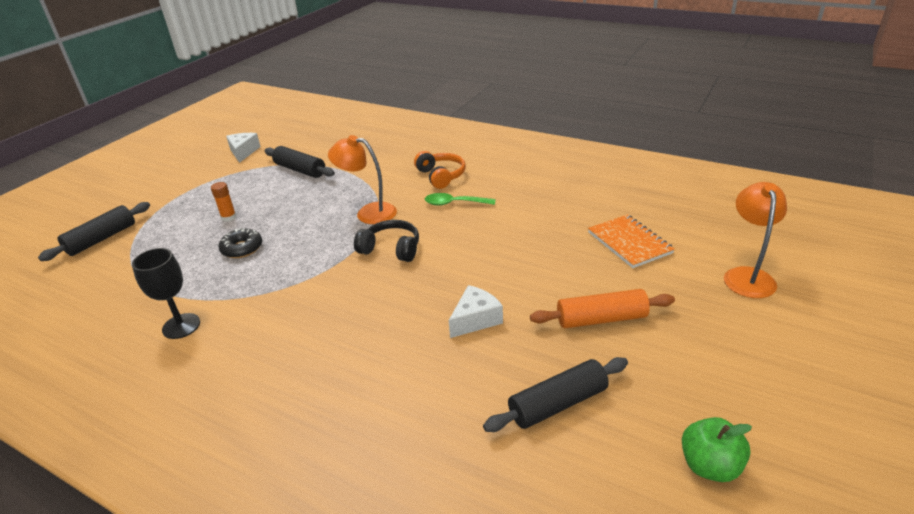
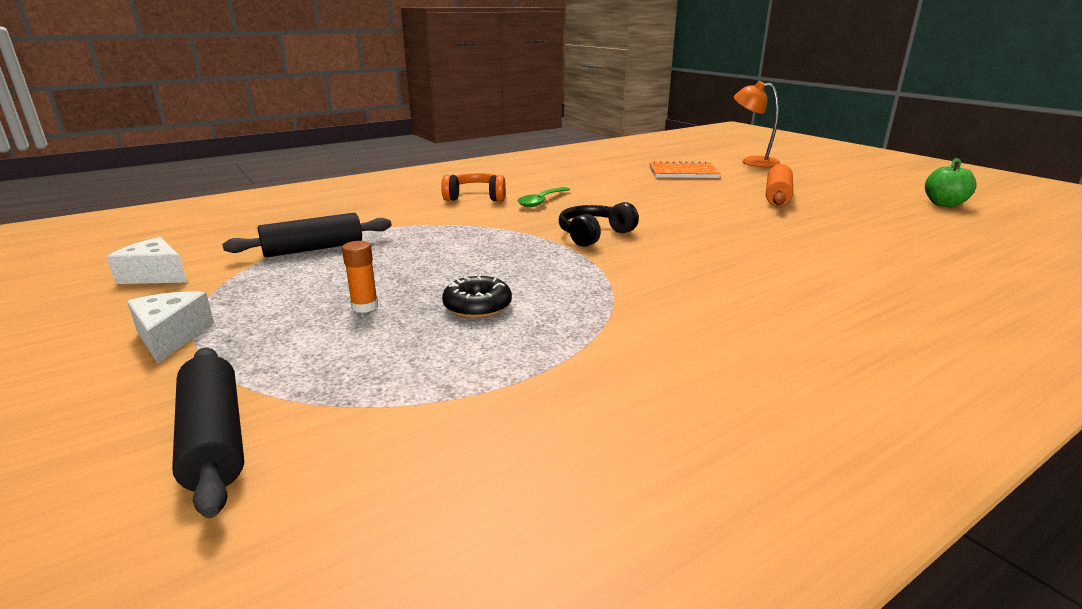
camera: 65 degrees left, 10 degrees down
(181, 326) = (642, 368): black goblet -> none
(368, 213) = (500, 233): orange lamp -> none
(475, 319) = (751, 226): white cheese -> white cheese (171, 337)
(558, 404) = (876, 223): black rolling pin -> none

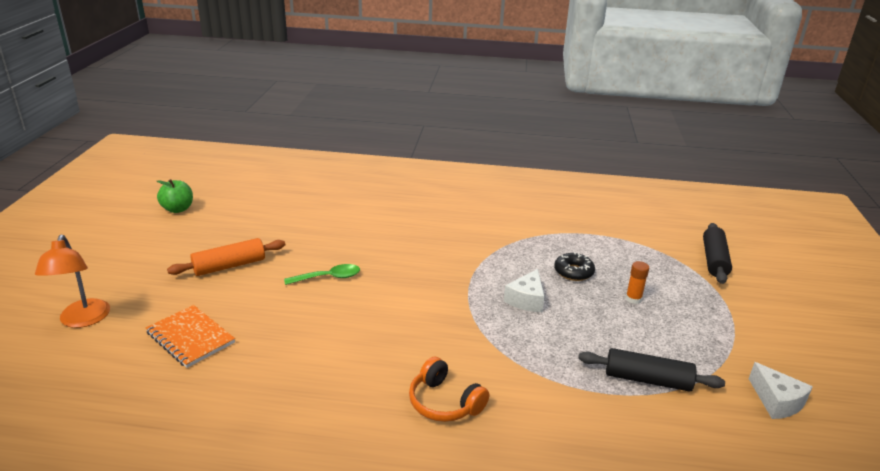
camera: 140 degrees left, 5 degrees up
(171, 337) = (745, 324): white cheese -> white cheese (526, 300)
(541, 201) = (401, 358): green spoon -> green spoon (328, 277)
(594, 235) = (434, 293): black headphones -> none

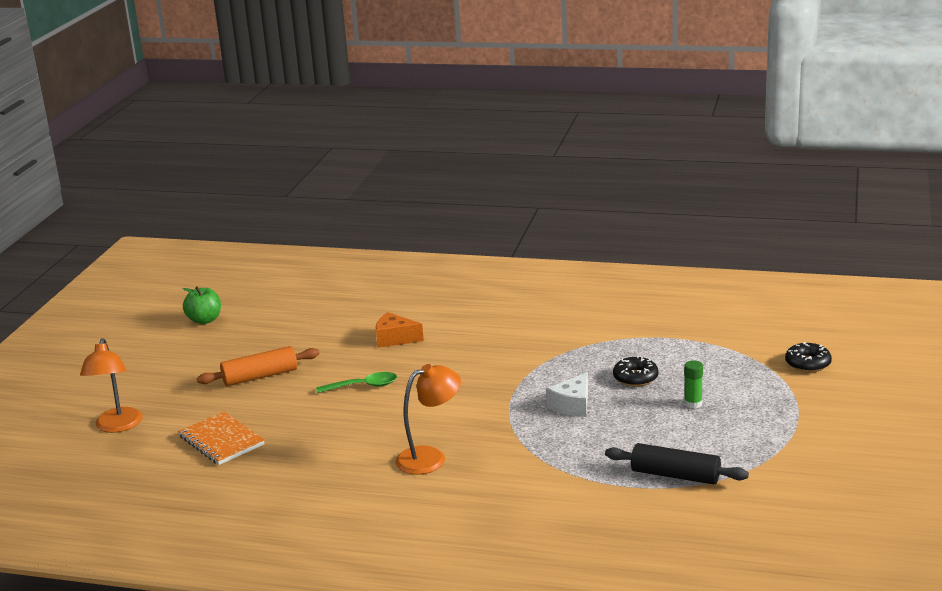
camera: 10 degrees right, 5 degrees down
(352, 230) = (395, 339): none -> orange cheese
(404, 358) = (430, 457): none -> orange lamp
(444, 402) = (462, 493): orange headphones -> none
(633, 299) = (693, 403): orange glue stick -> green glue stick
(714, 260) = (808, 364): black rolling pin -> black donut
(776, 401) = (803, 493): white cheese -> none

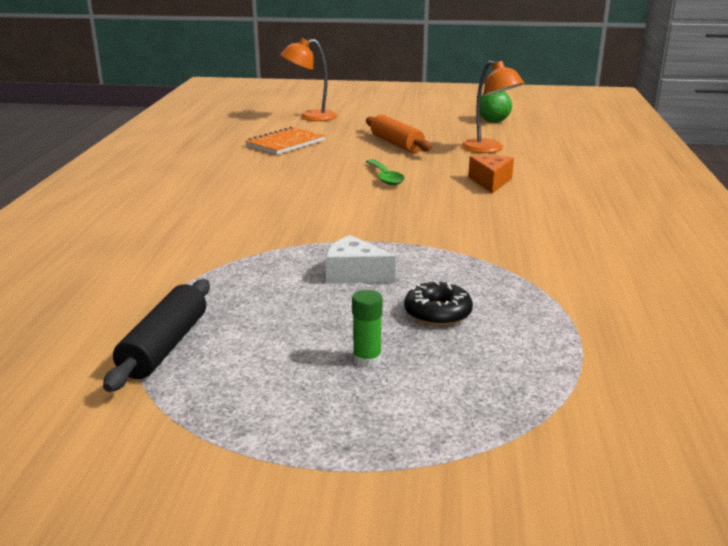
camera: 80 degrees right, 0 degrees up
(430, 457) = (243, 212): orange lamp -> orange lamp (489, 149)
(808, 364) = (544, 491): black donut -> none

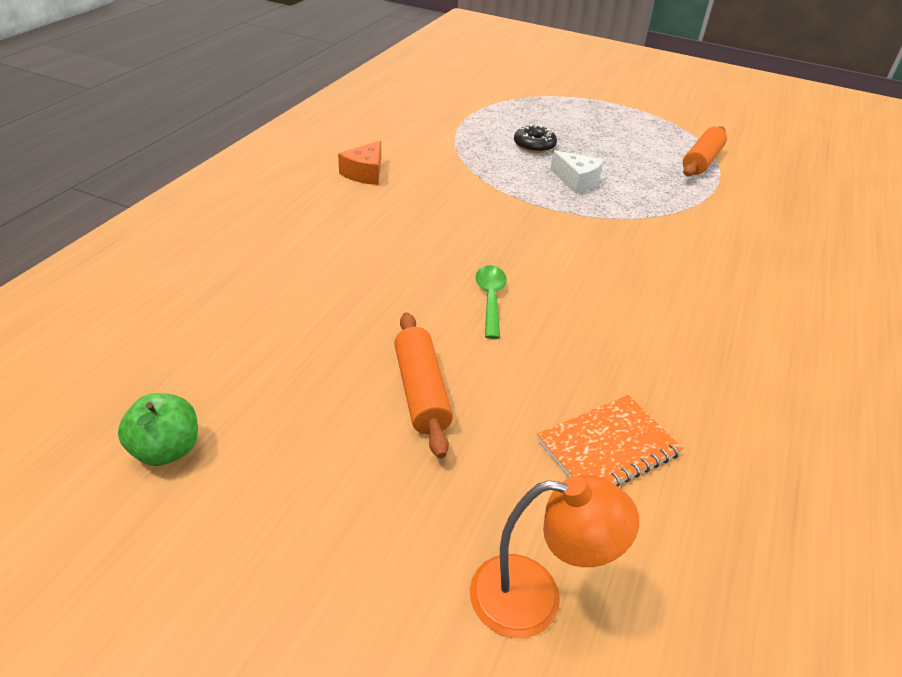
camera: 165 degrees left, 15 degrees up
(164, 346) = (701, 161): black rolling pin -> orange rolling pin
(367, 360) = (587, 132): green glue stick -> none
(489, 149) = (297, 335): orange lamp -> none
(490, 182) = (374, 260): orange cheese -> orange cheese (365, 173)

